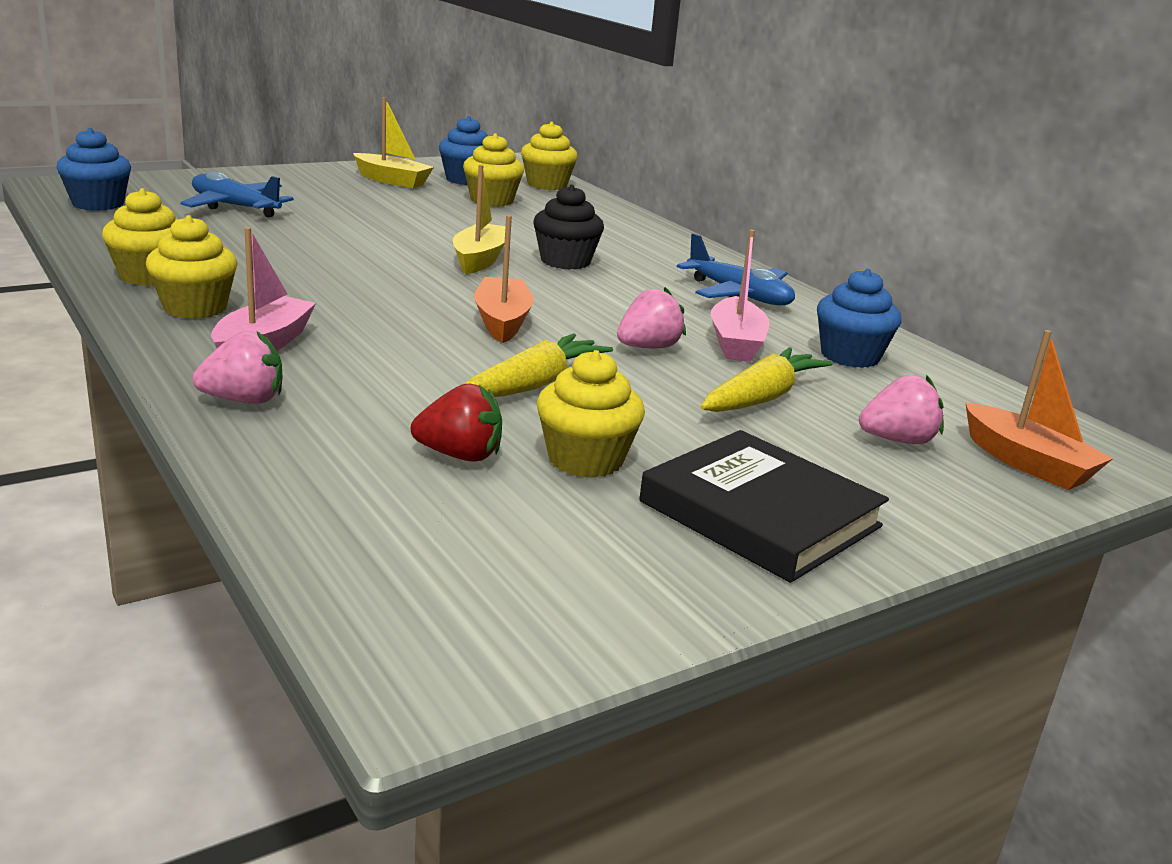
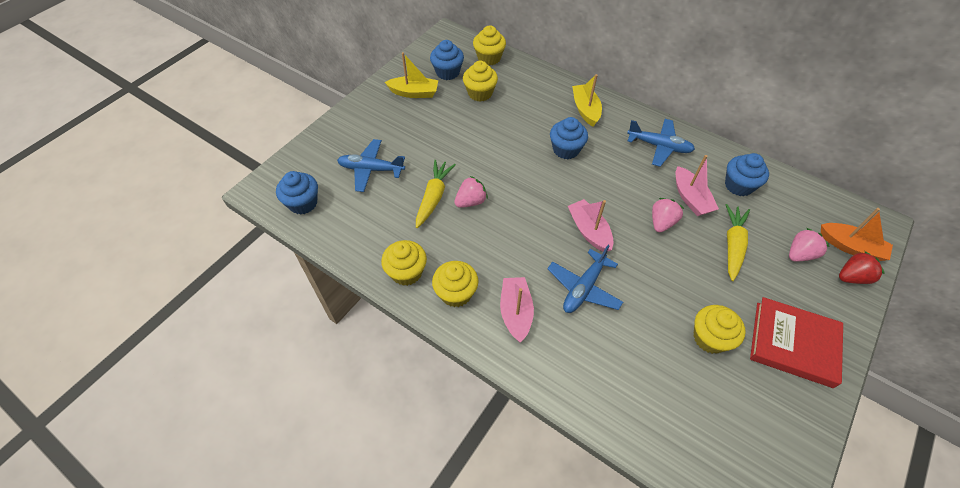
camera: 20 degrees left, 30 degrees up
(244, 400) = (553, 367): pink strawberry -> pink strawberry (471, 201)
(414, 358) = (583, 288): none -> blue plane
(460, 455) = (666, 363): red strawberry -> red strawberry (852, 277)
(480, 259) = (529, 169): yellow boat -> yellow boat (585, 110)
(502, 321) = (589, 231): orange boat -> pink boat
(534, 385) = (646, 285): yellow carrot -> yellow carrot (434, 197)
(565, 261) = (566, 149): black cupcake -> blue cupcake
(760, 514) = (793, 344): black book -> red book

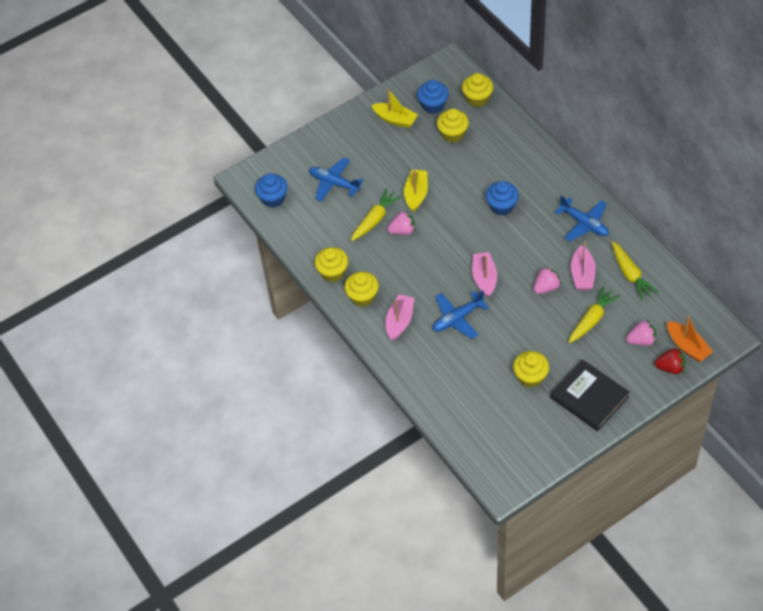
camera: 25 degrees right, 0 degrees up
(585, 110) = (539, 173): yellow boat -> yellow boat (416, 194)
(738, 185) = (630, 275): blue cupcake -> yellow carrot
(793, 344) = (589, 397): red book -> black book

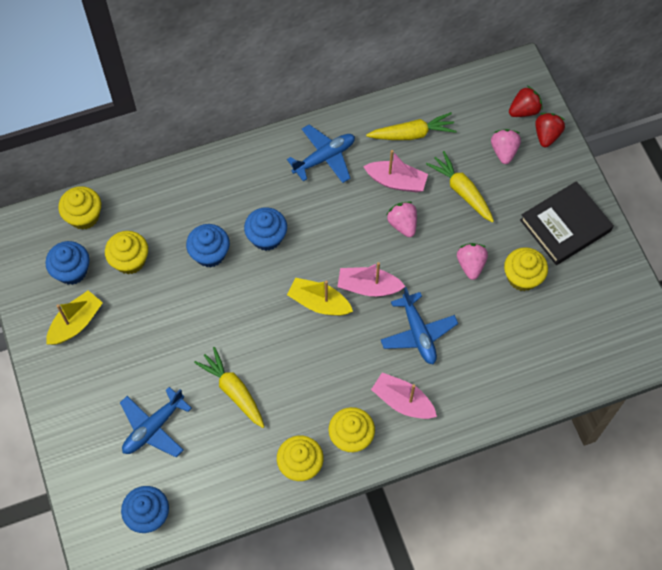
camera: 80 degrees left, 10 degrees up
(402, 231) = (263, 361): pink strawberry -> pink strawberry (470, 265)
(416, 194) = (211, 330): yellow boat -> yellow boat (319, 303)
(475, 177) = (210, 254): none -> blue cupcake
(687, 346) = (524, 110): orange boat -> red strawberry

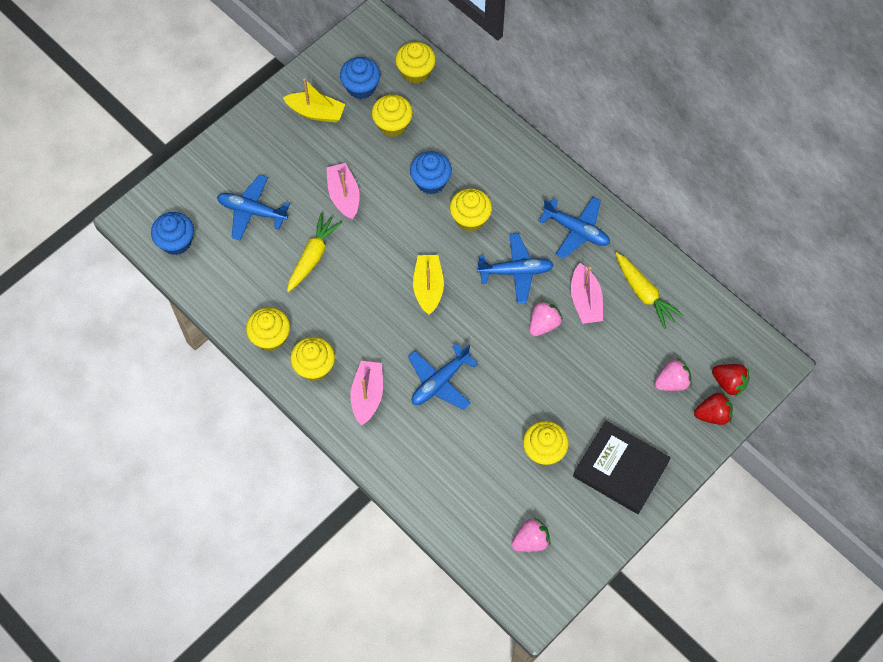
camera: 65 degrees right, 0 degrees up
(266, 237) = (470, 218): blue cupcake -> yellow cupcake
(340, 223) = (516, 271): none -> blue plane
(368, 287) = (464, 321): pink boat -> pink boat (344, 196)
(462, 191) = (607, 361): yellow carrot -> none
(470, 265) = (532, 399): pink strawberry -> pink strawberry (530, 540)

